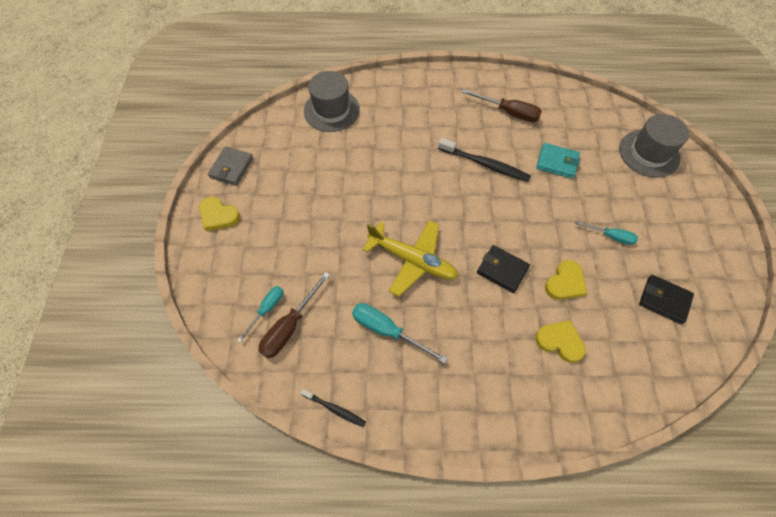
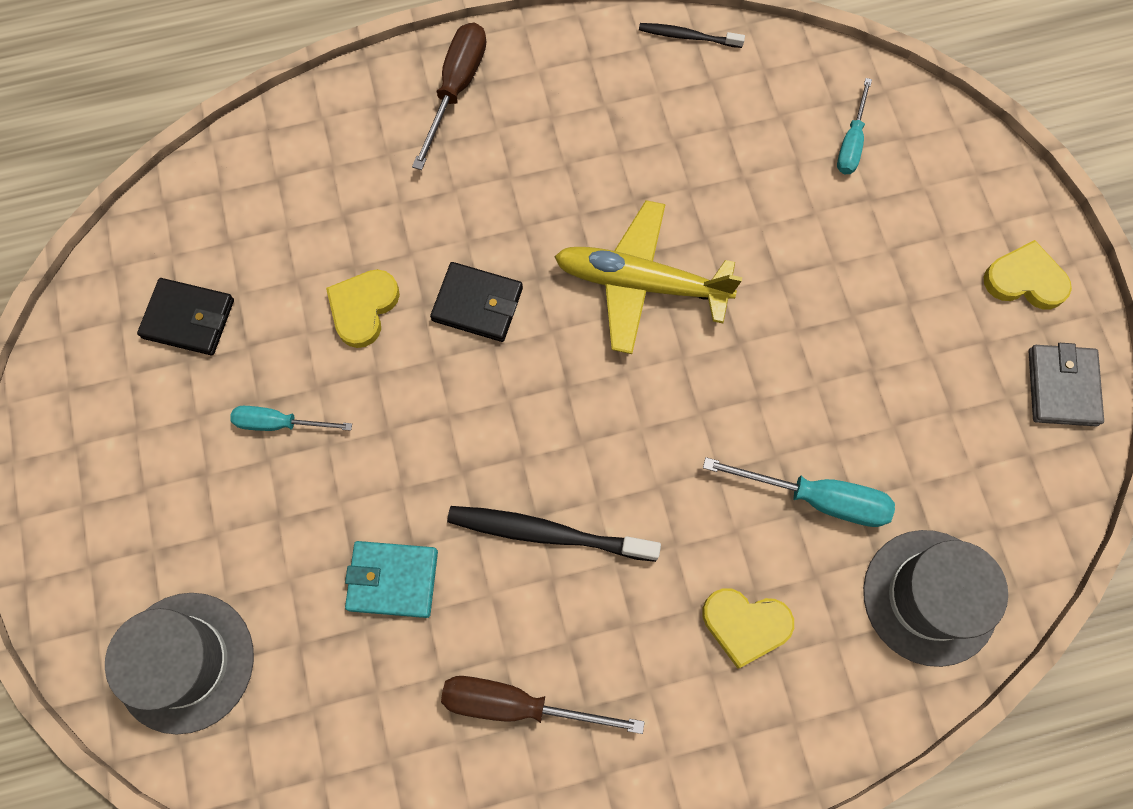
camera: 165 degrees right, 10 degrees up
(290, 326) = (802, 126): brown screwdriver -> brown screwdriver (456, 88)
(387, 330) = (647, 157): turquoise screwdriver -> turquoise screwdriver (817, 498)
(560, 341) = (368, 206): yellow heart -> yellow heart (745, 625)

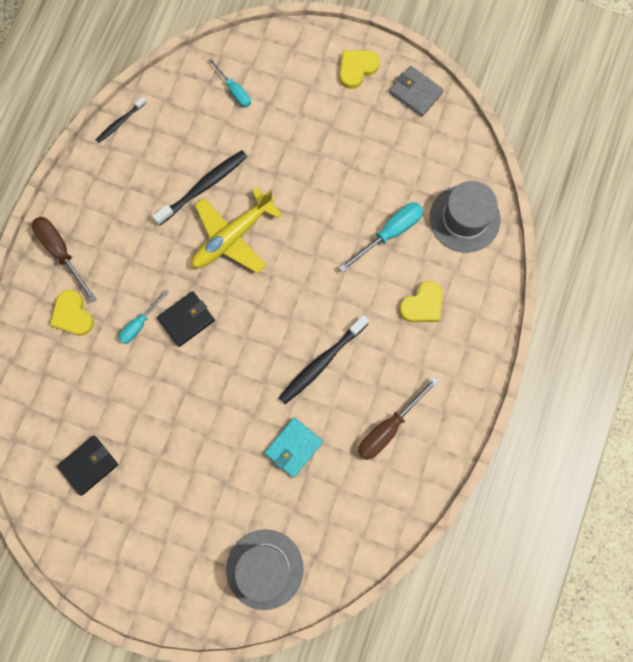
camera: 55 degrees left, 5 degrees up
(279, 423) = (178, 453): turquoise screwdriver -> turquoise screwdriver (139, 324)
(363, 308) = (147, 375): yellow heart -> yellow heart (72, 315)
(681, 197) = (203, 187): none -> black toothbrush

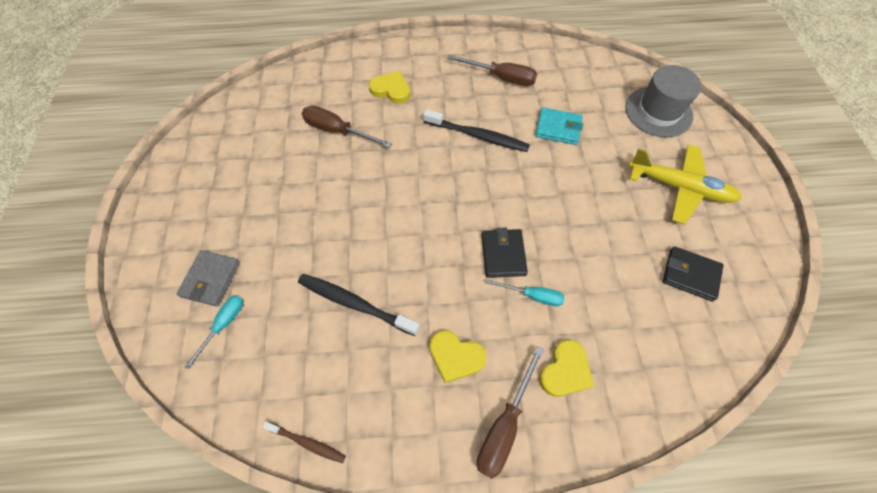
camera: 115 degrees left, 15 degrees down
(120, 122) = (307, 442): black toothbrush -> brown toothbrush
(186, 319) = (503, 254): black wallet -> black wallet turned 60 degrees clockwise
(233, 236) = (398, 251): yellow plane -> yellow plane (678, 187)
(357, 69) = (167, 216): yellow heart -> yellow heart (455, 357)
(390, 233) = (337, 131): turquoise screwdriver -> brown screwdriver
(415, 93) = (185, 160): grey wallet -> grey wallet (211, 279)
(464, 218) = (302, 88): grey hat -> none

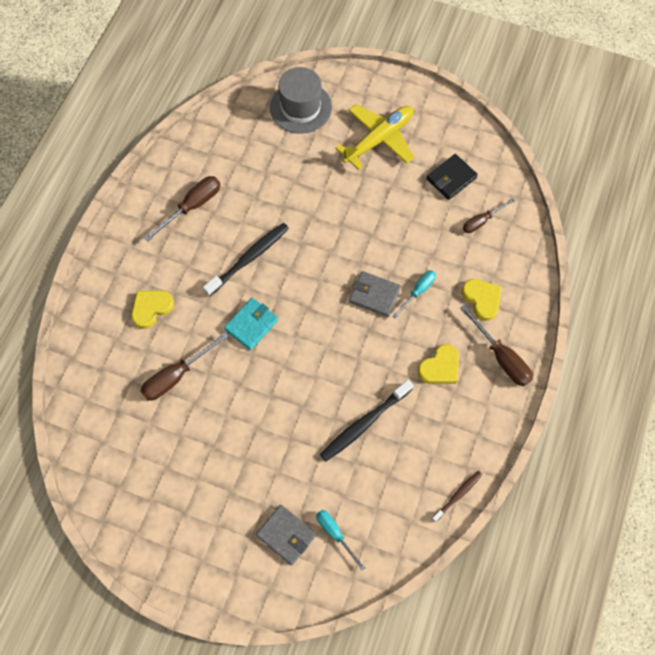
camera: 65 degrees left, 5 degrees up
(503, 254) = (374, 295): black wallet -> grey wallet
(558, 128) = (276, 191): turquoise wallet -> turquoise wallet (251, 325)
(662, 330) = (481, 221): none -> brown screwdriver

